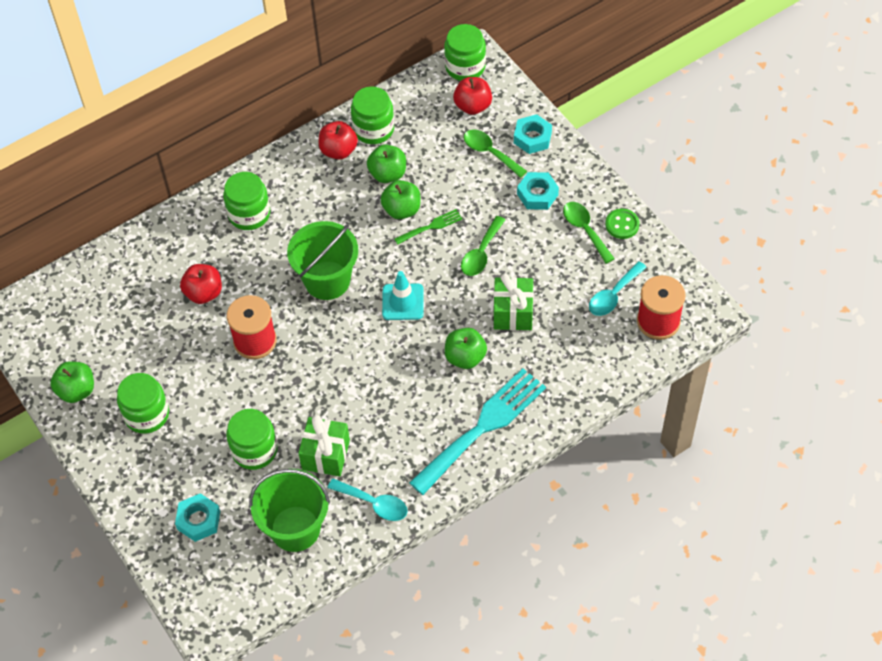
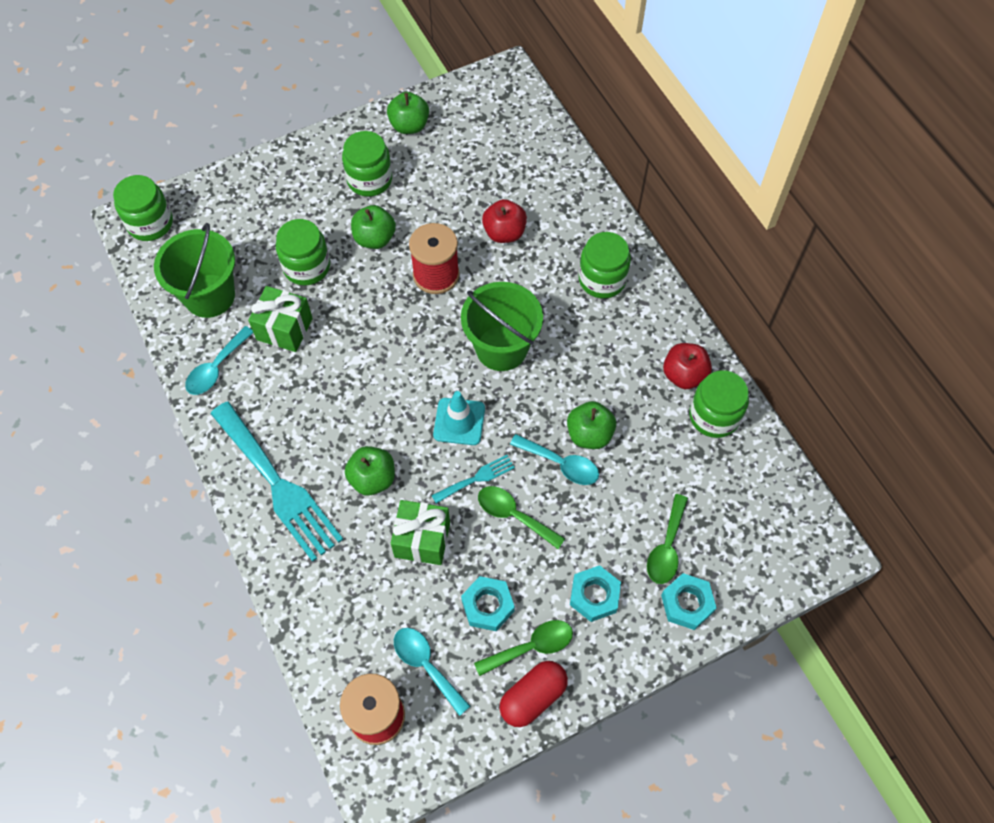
camera: 95 degrees right, 5 degrees up
(198, 520) = (242, 216): turquoise nut -> turquoise nut (488, 606)
(388, 174) = (644, 424): green apple -> green apple (374, 238)
(431, 226) = (560, 464): green fork -> turquoise spoon
(453, 282) = (477, 478): none -> turquoise fork
(465, 67) = (811, 535): green jar -> green jar (150, 223)
(473, 106) = (744, 536): red apple -> none
(490, 152) = (666, 547): green spoon -> green spoon turned 150 degrees clockwise
(622, 225) = (533, 697): green button -> red capsule

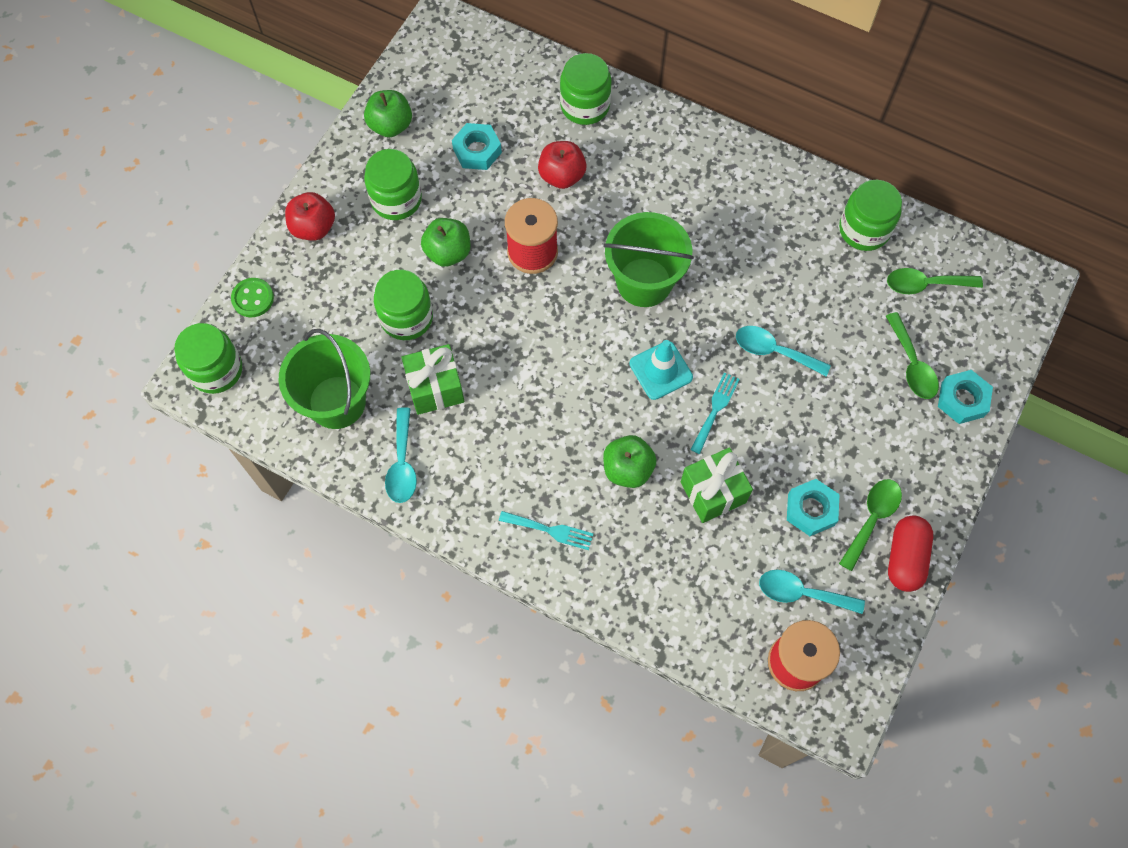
camera: 35 degrees left, 5 degrees up
(215, 190) = (253, 298): none -> green button
(278, 485) = (550, 530): turquoise fork -> turquoise fork, size x0.45
(514, 515) = (771, 420): green spoon -> green spoon (925, 284)
(560, 464) = (774, 351): turquoise spoon -> turquoise spoon turned 150 degrees counterclockwise
(589, 434) = (777, 310): green apple -> none
(594, 596) = (887, 443): turquoise nut -> turquoise nut (477, 151)
(602, 279) = (680, 167): green jar -> green jar (585, 105)
(684, 375) = (813, 210): red apple -> red apple (313, 227)

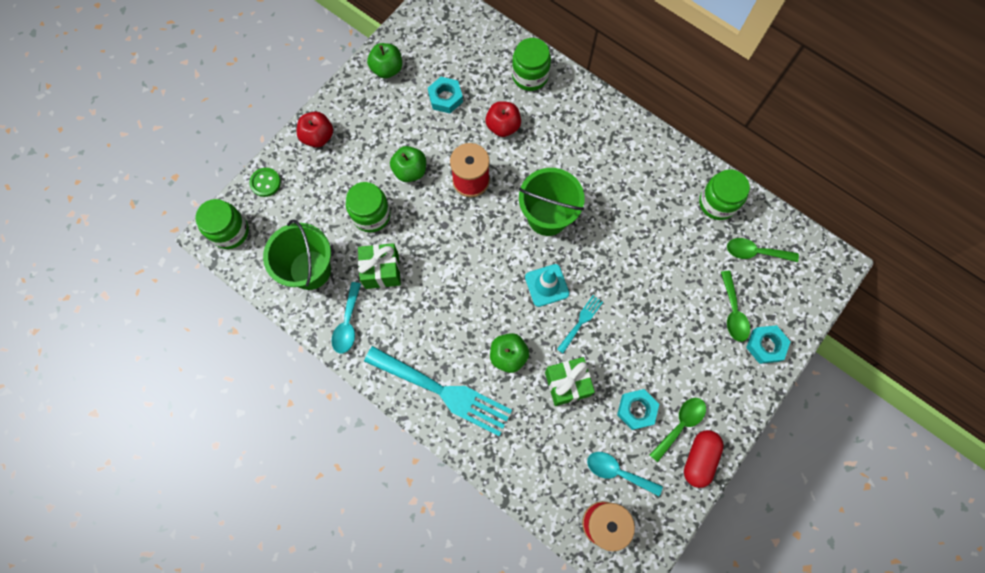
camera: 10 degrees right, 5 degrees up
(396, 199) = (381, 125): green jar -> none
(550, 530) = (444, 392): turquoise fork -> turquoise fork, size x2.23
(774, 351) = (633, 285): turquoise spoon -> none

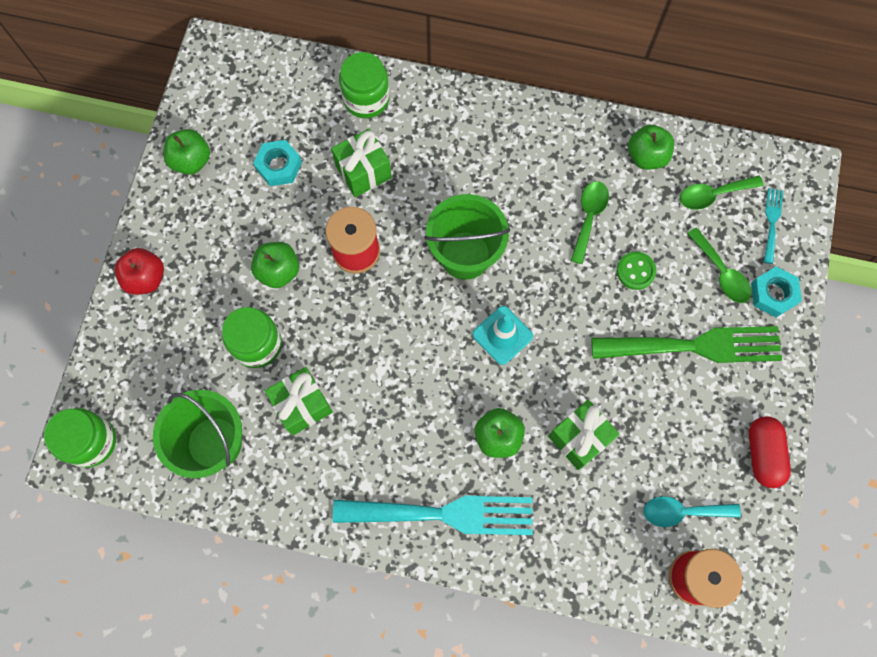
camera: 25 degrees left, 0 degrees up
(265, 183) = (107, 362): green button -> green button (635, 271)
(347, 323) = (291, 486): turquoise spoon -> none
(503, 126) = (363, 171): red apple -> green gift
(581, 321) = (561, 359): turquoise fork -> turquoise fork (772, 222)
(636, 410) = (670, 431): turquoise nut -> none
(680, 425) = (725, 426): green spoon -> green spoon (589, 218)
(687, 357) = (695, 346): none -> green fork
(717, 203) = (646, 156): green jar -> green apple

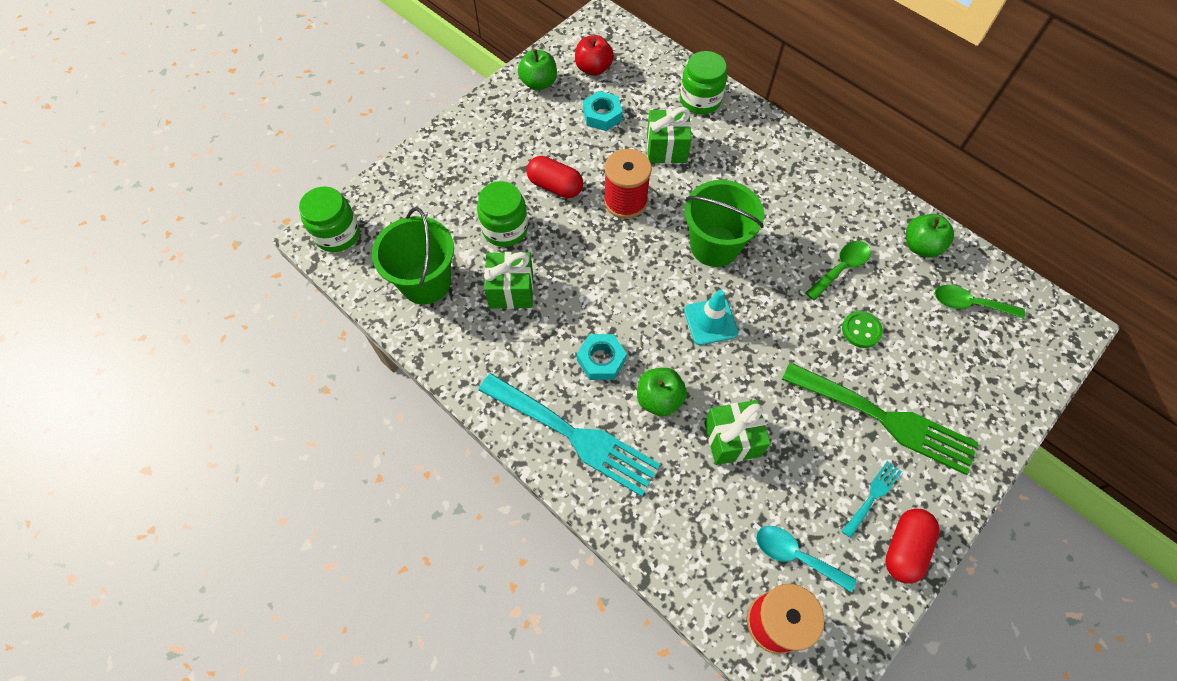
camera: 30 degrees right, 10 degrees down
(146, 278) = (453, 144): red apple -> red apple (593, 68)
(278, 271) = (555, 186): green apple -> red capsule
(721, 272) = (944, 370): green spoon -> none
(772, 222) = (1017, 353): turquoise fork -> turquoise fork (873, 496)
(773, 294) = (987, 414): turquoise nut -> turquoise nut (601, 360)

